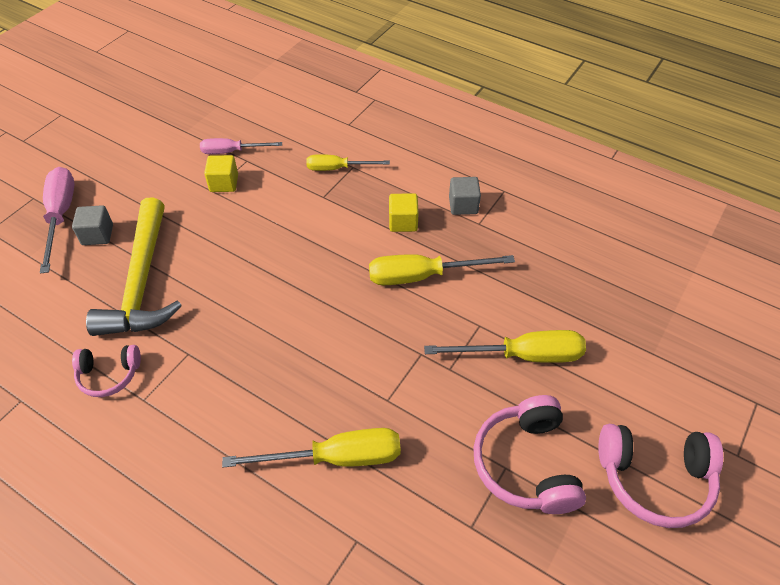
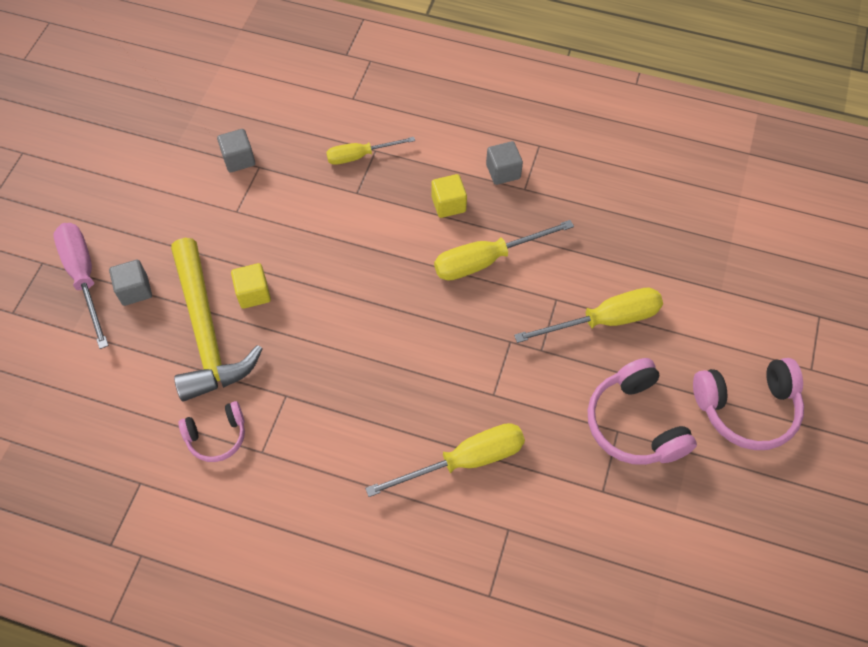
camera: 15 degrees left, 10 degrees up
(224, 183) = (245, 200): yellow cube -> yellow cube (253, 293)
(232, 151) = (239, 159): pink screwdriver -> grey cube

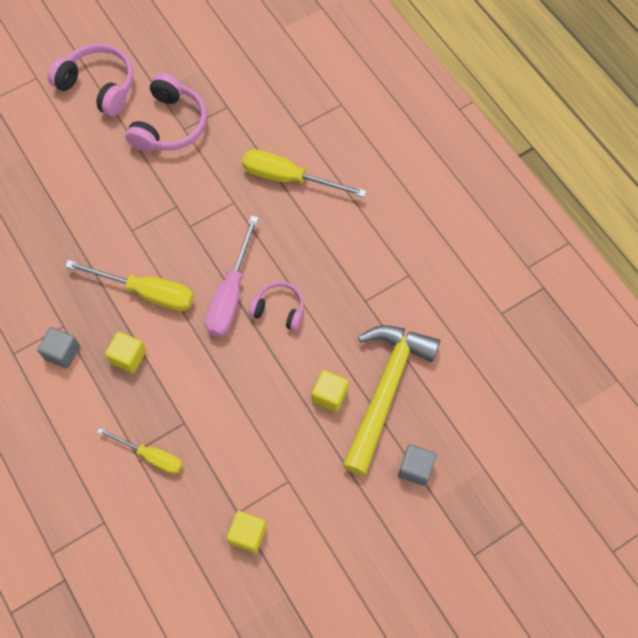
camera: 140 degrees left, 5 degrees up
(84, 277) = (448, 512): pink screwdriver -> pink screwdriver (231, 294)
(217, 436) = (431, 307): pink headphones -> pink headphones (279, 309)
(239, 159) = (247, 534): grey cube -> yellow cube
(604, 320) = (118, 194): yellow screwdriver -> none

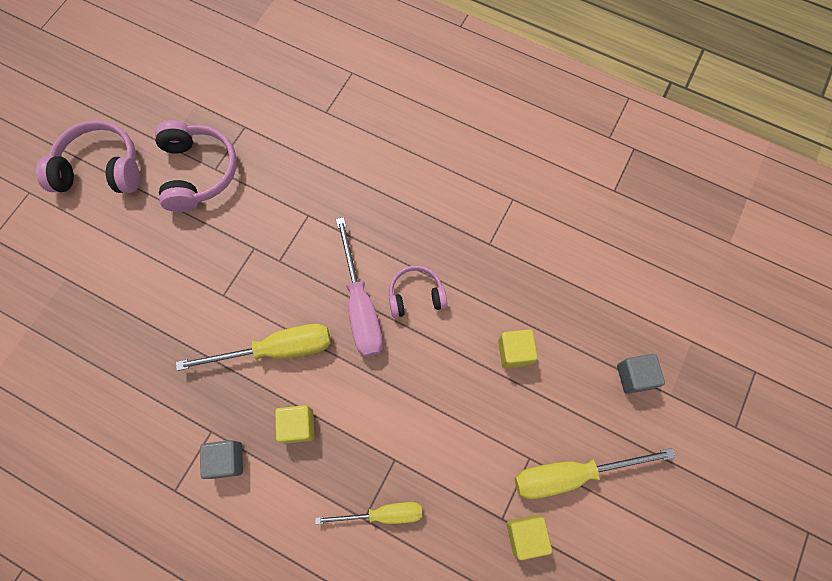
camera: 30 degrees left, 5 degrees up
(289, 178) = (347, 165): yellow screwdriver -> yellow screwdriver (571, 473)
(385, 390) = (561, 318): yellow hammer -> none

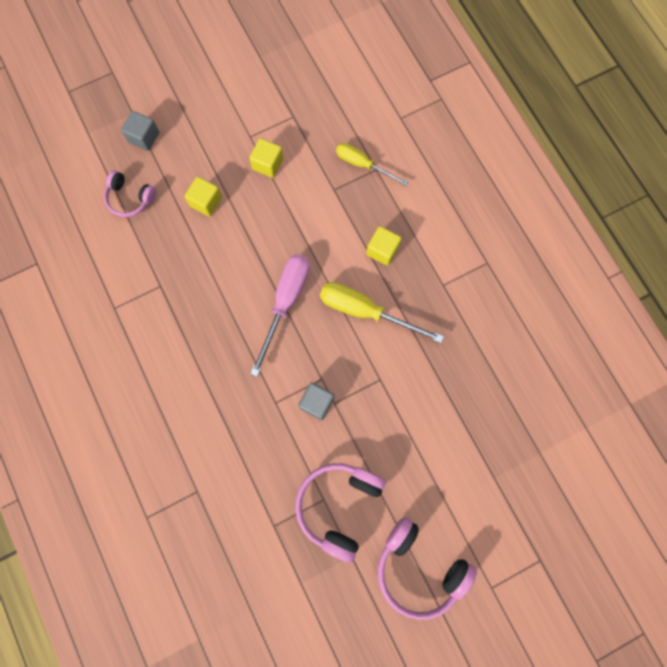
camera: 145 degrees left, 5 degrees up
(227, 460) = (442, 259): grey cube -> grey cube (316, 403)
(416, 295) = (241, 284): pink headphones -> pink headphones (130, 198)
(525, 535) = (286, 100): yellow cube -> yellow cube (267, 164)
(571, 473) = (232, 112): yellow screwdriver -> none

